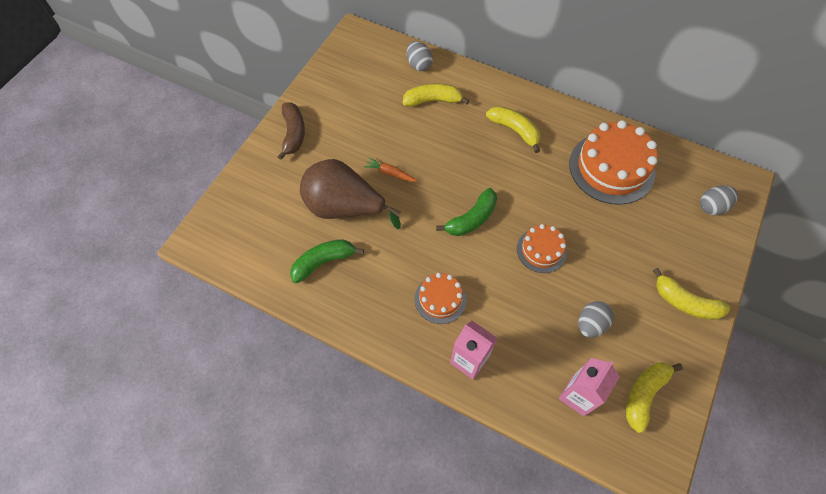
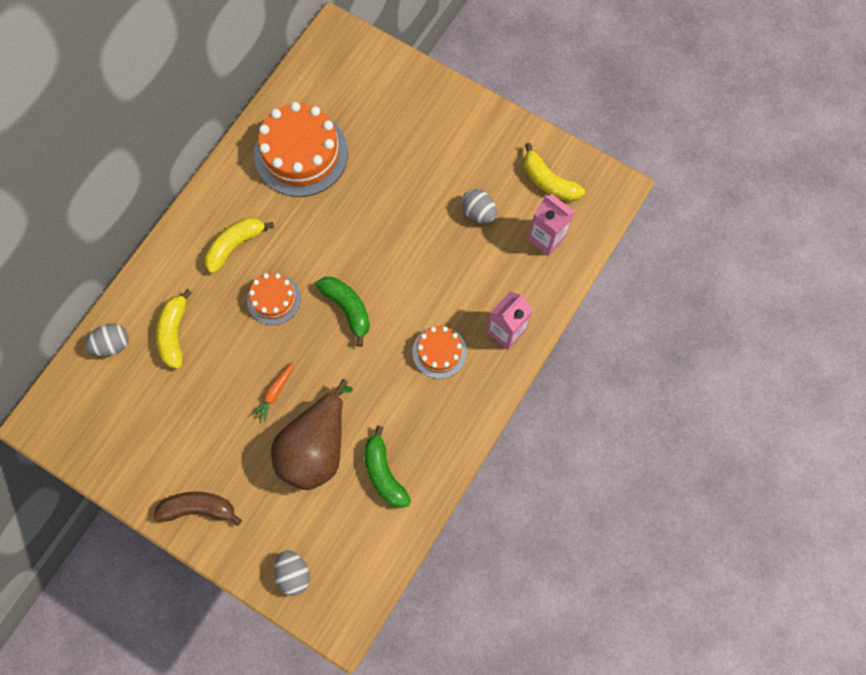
camera: 85 degrees left, 10 degrees up
(541, 250) = (393, 243): orange cake -> orange cake (274, 299)
(685, 302) = (463, 123): yellow banana -> none
(712, 207) = (361, 70): grey egg -> grey egg (293, 574)

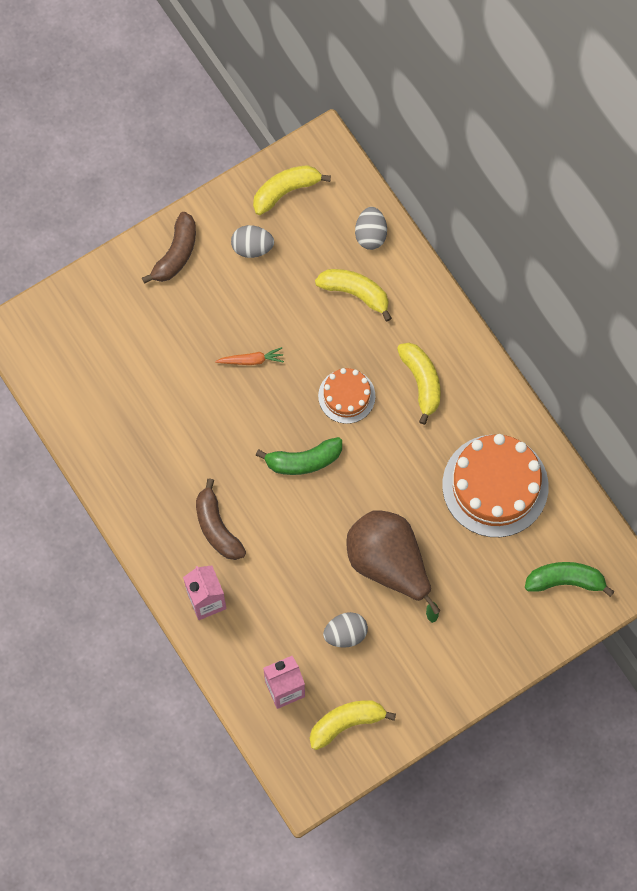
camera: 115 degrees right, 0 degrees up
(96, 437) = (286, 191): none -> yellow banana
(275, 393) = (251, 360): orange carrot -> orange carrot turned 120 degrees clockwise
(293, 574) = (77, 311): grey egg -> grey egg (252, 247)
(316, 448) = (180, 375): brown pear -> brown pear (389, 564)
(384, 473) = (126, 425): green banana -> green banana (565, 581)
(439, 352) = (217, 527): orange cake -> brown banana

